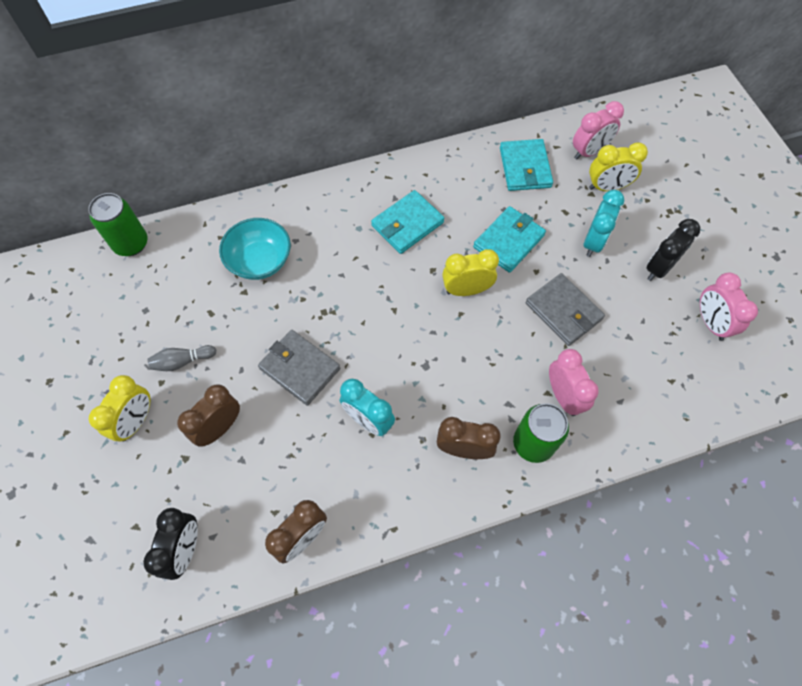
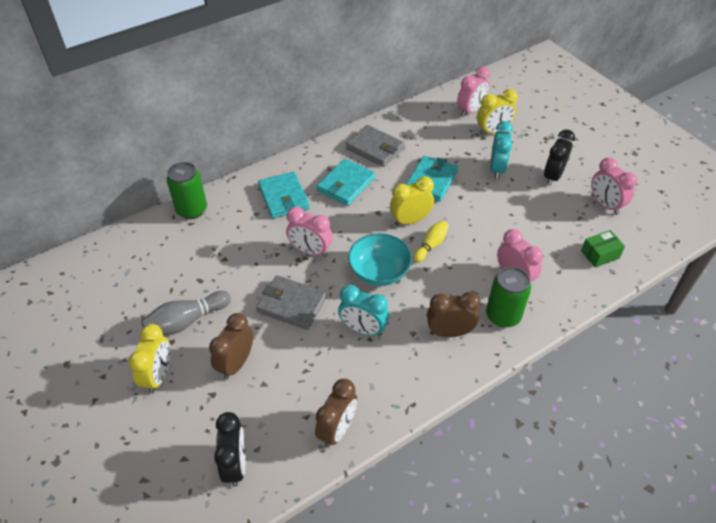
camera: 15 degrees left, 15 degrees down
(131, 244) = (111, 243): green can -> green can (192, 210)
(182, 361) = (186, 321): grey bowling pin -> grey bowling pin, size x1.54
(260, 261) = (231, 234): turquoise bowl -> turquoise bowl (379, 272)
(341, 304) = (310, 251): none -> pink clock
(480, 329) = (431, 245): none -> yellow bowling pin
(525, 167) = (425, 129): turquoise wallet -> turquoise wallet (283, 197)
(563, 311) = (492, 219): grey wallet -> grey wallet (375, 148)
(679, 390) = (600, 254): none -> green box

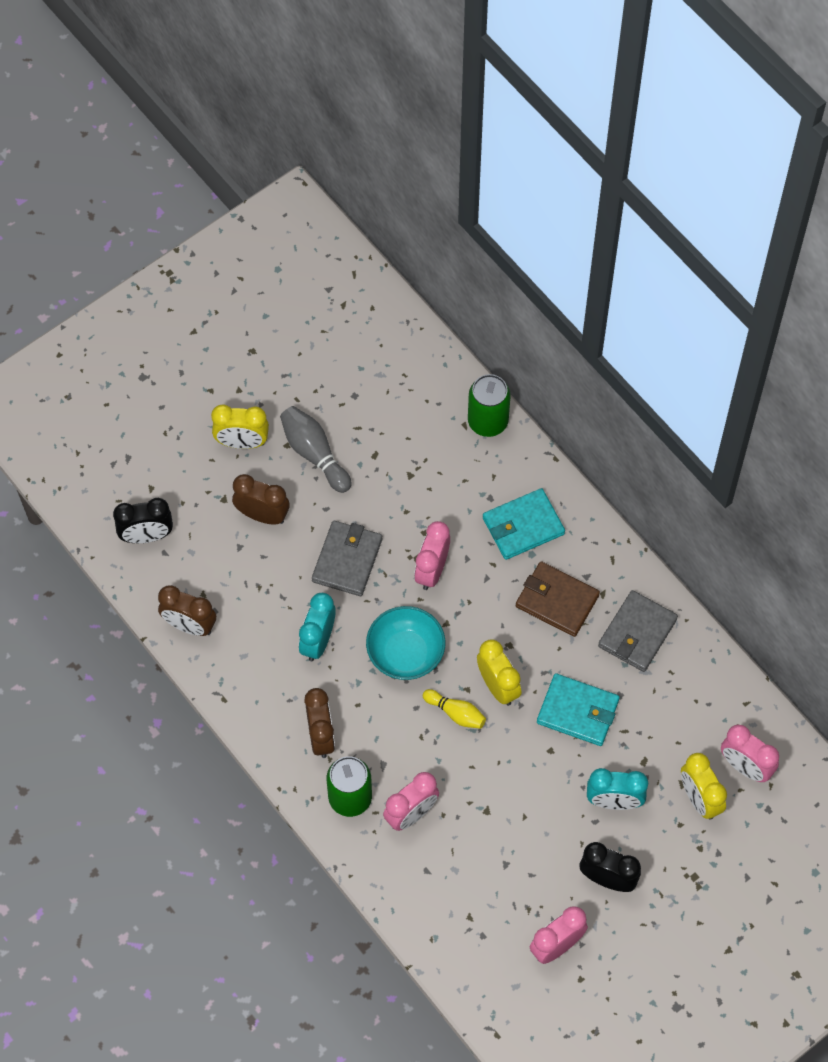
camera: 85 degrees right, 15 degrees up
(346, 184) = (557, 601): turquoise wallet -> brown wallet
(600, 254) = (461, 926): green box -> none

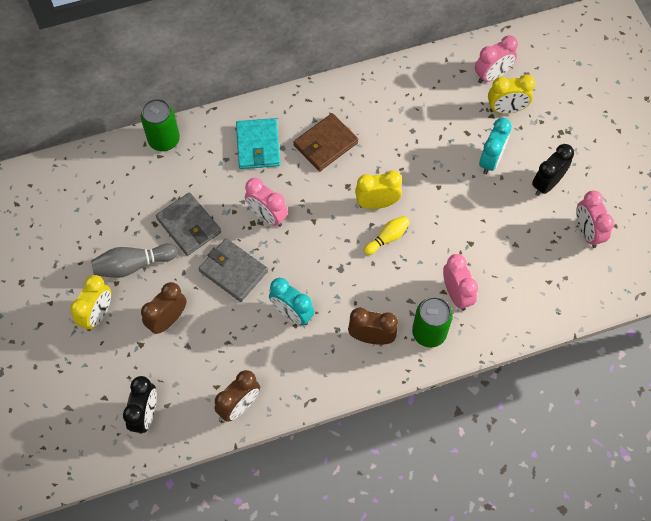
camera: 70 degrees left, 0 degrees up
(405, 653) = (326, 256): turquoise bowl -> none
(577, 711) = (415, 160): turquoise wallet -> none
(637, 633) = (370, 104): grey wallet -> grey wallet (189, 225)

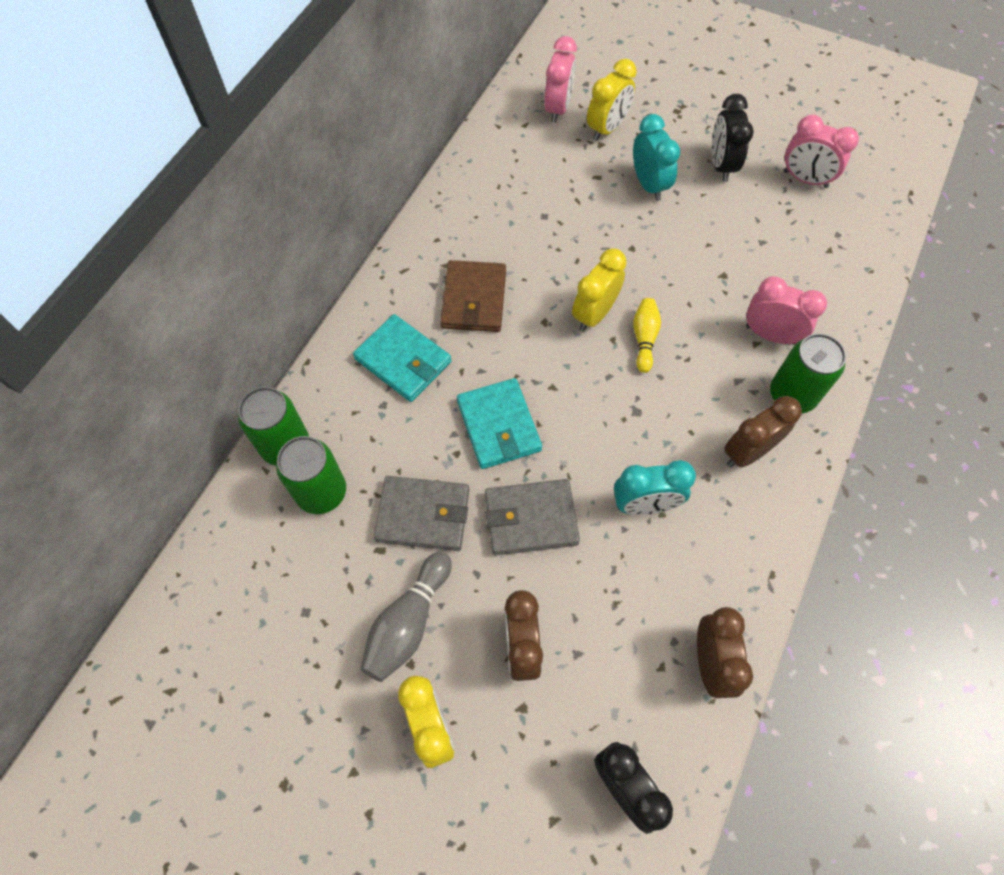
camera: 45 degrees left, 0 degrees up
(157, 175) = (321, 492): none -> green can
(267, 216) = (499, 425): pink clock -> turquoise wallet

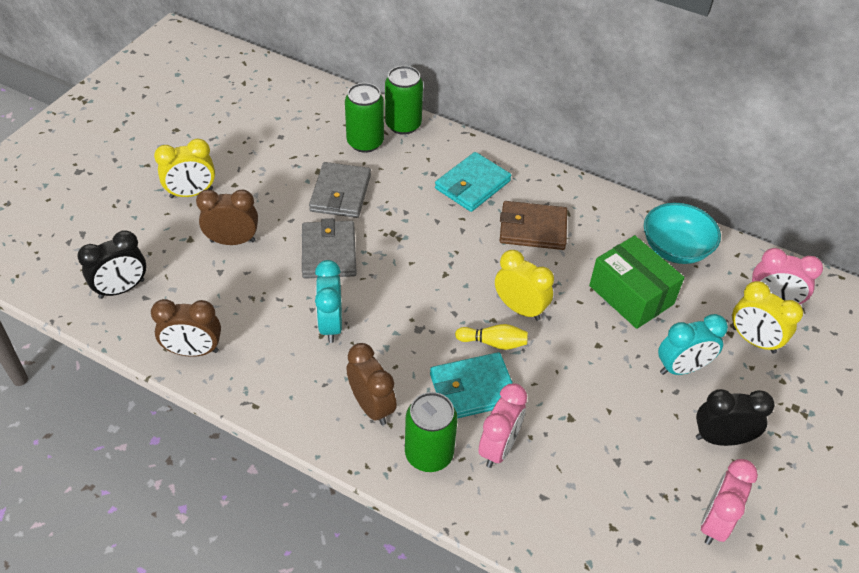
camera: 90 degrees right, 15 degrees down
(408, 623) = (262, 184): grey bowling pin -> none
(494, 174) = (675, 249): none -> turquoise bowl
(499, 425) = (411, 238): turquoise wallet -> turquoise wallet (473, 389)
(562, 216) = (631, 295): none -> green box

